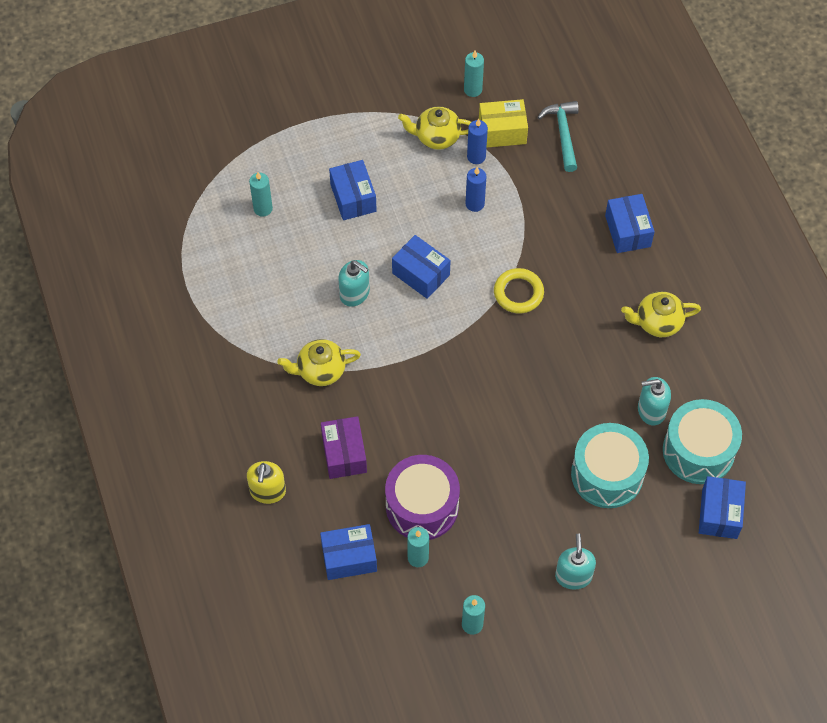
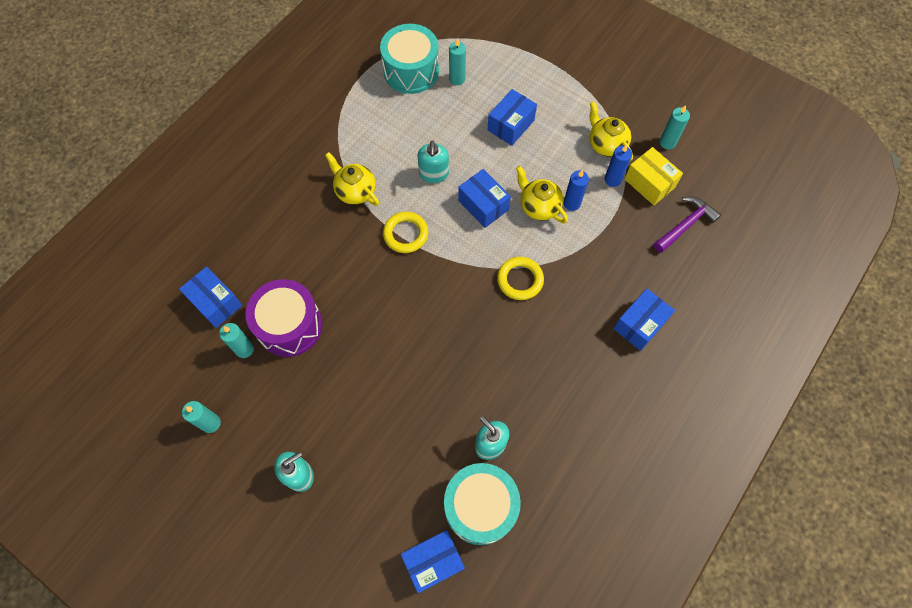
camera: 55 degrees right, 5 degrees up
(267, 491) = (236, 218): yellow soap dispenser -> none
(344, 454) = (298, 247): purple box -> none
(401, 355) = (405, 234): none -> yellow ring
(421, 274) = (483, 205): blue box -> blue box turned 45 degrees counterclockwise
(563, 134) = (685, 225): turquoise hammer -> purple hammer
(607, 474) = (407, 445): turquoise drum -> turquoise drum (411, 71)
(657, 322) = (575, 399): yellow teapot -> yellow teapot (539, 206)

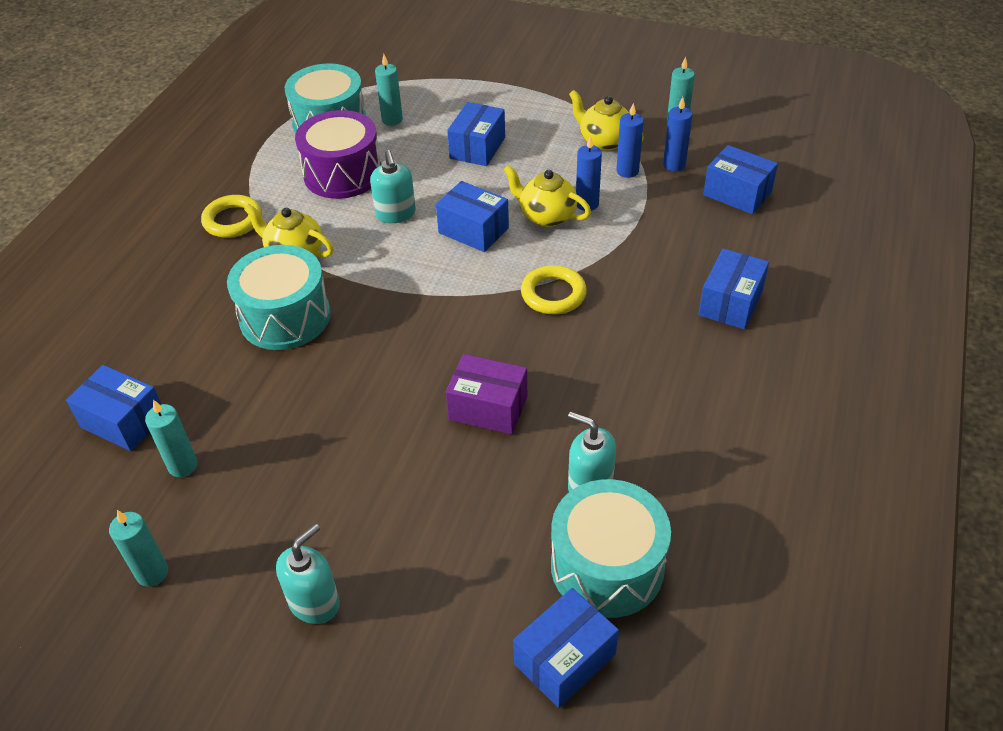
camera: 15 degrees left, 20 degrees down
(289, 325) = (244, 421): purple drum -> purple drum (342, 174)
(335, 246) = (285, 317): none -> turquoise drum
(405, 234) = (380, 282): yellow ring -> yellow ring (233, 220)
(445, 363) = (488, 408): none -> purple box
(649, 183) = (674, 165): yellow box -> blue candle
(685, 225) = (737, 193): purple hammer -> blue box

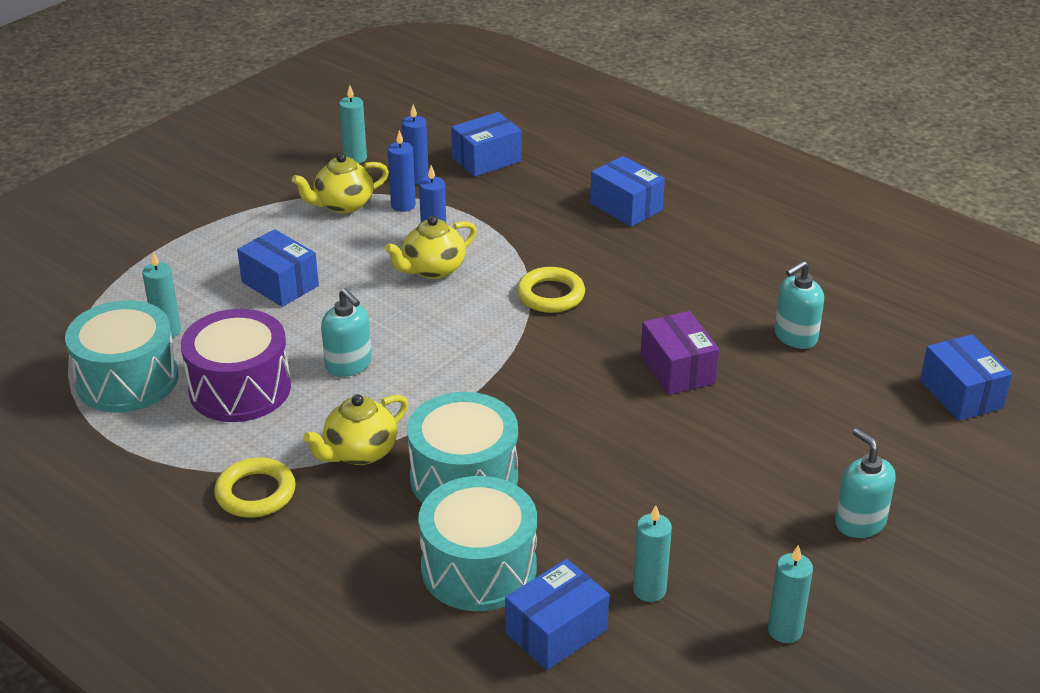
camera: 70 degrees left, 10 degrees down
(396, 214) = (349, 365): turquoise soap dispenser -> turquoise soap dispenser turned 45 degrees clockwise
(473, 230) = (419, 319): blue box -> none
(488, 408) = (677, 369): purple box -> purple box turned 60 degrees counterclockwise
(607, 566) = (881, 350): turquoise drum -> turquoise drum (479, 568)

